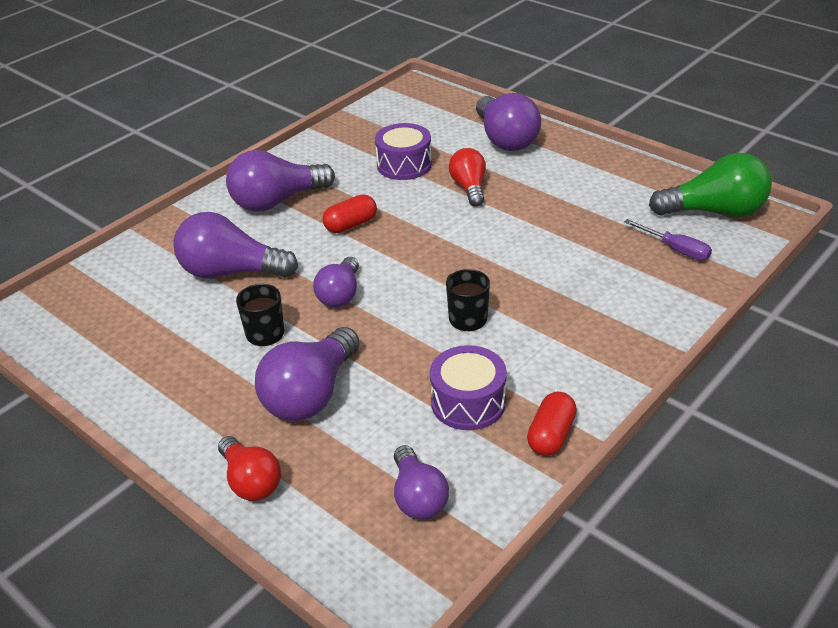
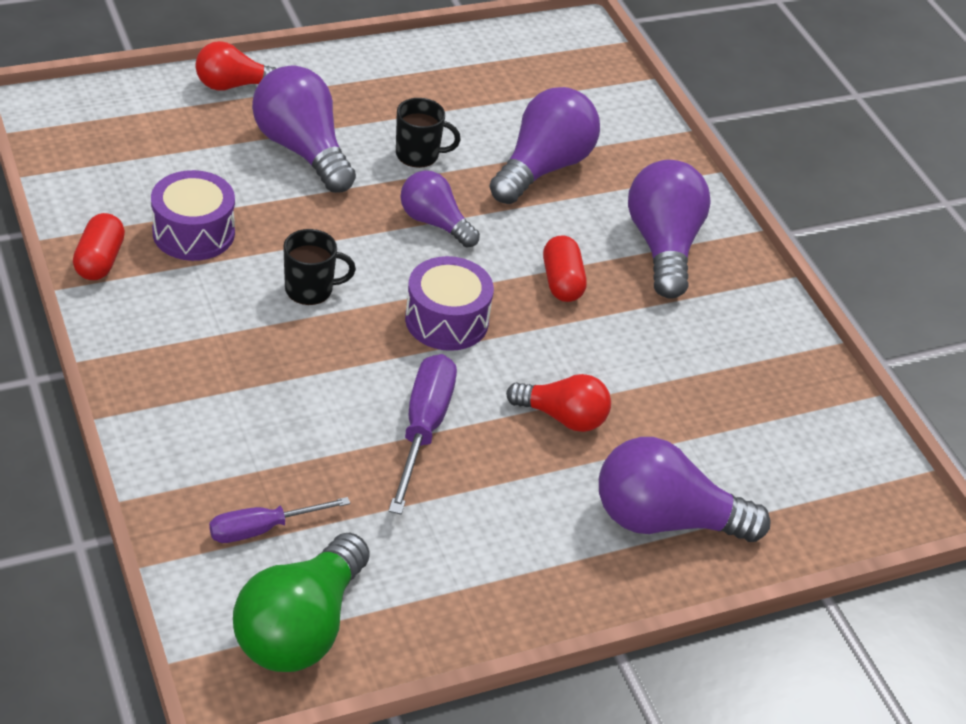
camera: 110 degrees right, 5 degrees up
(404, 165) = (669, 385): purple drum -> purple drum (446, 320)
(418, 497) = (121, 157): purple light bulb -> none
(535, 227) = (423, 429): none -> purple screwdriver
(551, 435) = (100, 260): red capsule -> red capsule turned 45 degrees clockwise

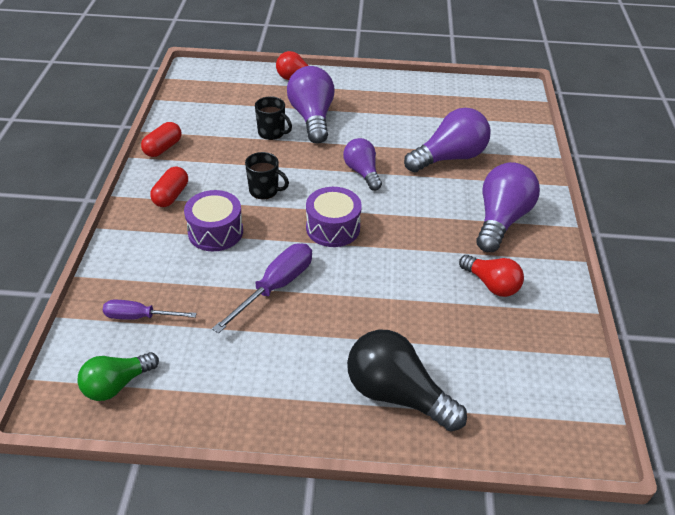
camera: 30 degrees right, 0 degrees up
(193, 233) = (222, 146): purple drum -> purple drum (215, 232)
(300, 628) = (117, 384): green light bulb -> green light bulb, size x0.63
(419, 155) = (377, 134): black mug -> black mug (272, 133)
(562, 282) = (420, 224): red capsule -> red capsule (171, 195)
(563, 417) = (369, 305): red light bulb -> red light bulb (491, 284)
(664, 520) = (396, 394): purple light bulb -> black light bulb

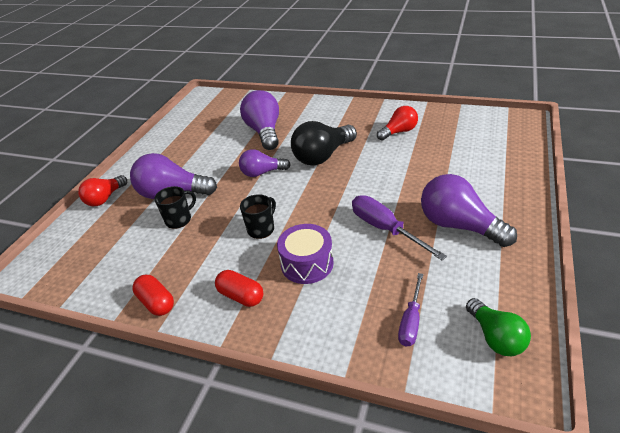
camera: 70 degrees left, 5 degrees down
(333, 228) = (324, 193): purple drum -> none
(396, 394) = (494, 179): black light bulb -> black light bulb (322, 156)
(501, 220) = (339, 120): purple light bulb -> purple light bulb (458, 226)

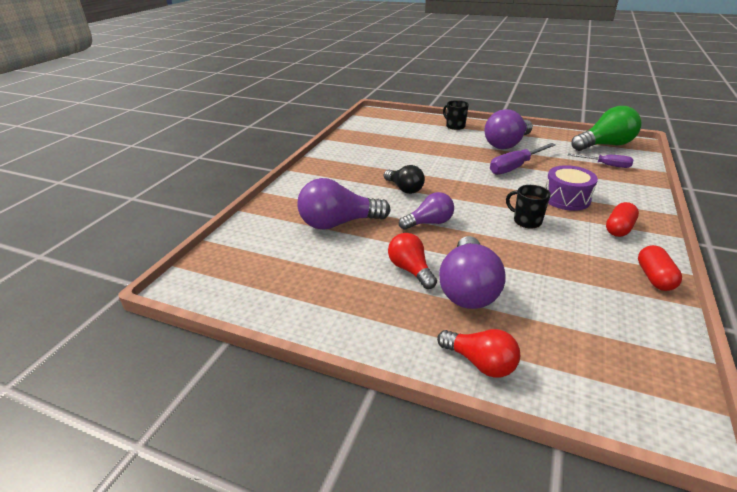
camera: 90 degrees left, 5 degrees down
(156, 303) = (654, 278): red capsule -> red capsule turned 45 degrees counterclockwise
(179, 220) = (520, 276): black mug -> black mug (455, 126)
(262, 173) = (429, 223): purple light bulb -> purple light bulb turned 105 degrees counterclockwise
(322, 156) = (404, 189): black light bulb -> black light bulb, size x0.63
(399, 132) = (373, 153): red light bulb -> red light bulb (410, 270)
(495, 337) = (605, 145): green light bulb -> green light bulb, size x1.60

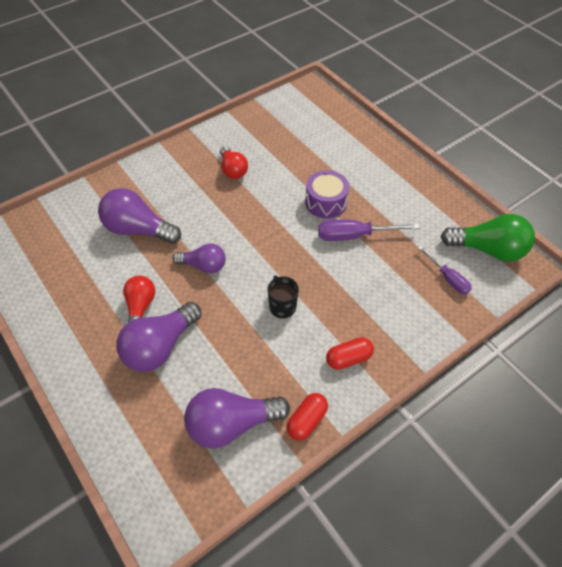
camera: 30 degrees right, 20 degrees up
(404, 189) = (226, 215): black light bulb -> none
(455, 126) = (367, 146): black mug -> none
(480, 363) = (102, 409): red light bulb -> red light bulb (233, 170)
(507, 144) = (387, 199): purple light bulb -> purple light bulb (231, 424)
(566, 199) = (349, 300): purple drum -> purple drum (325, 202)

